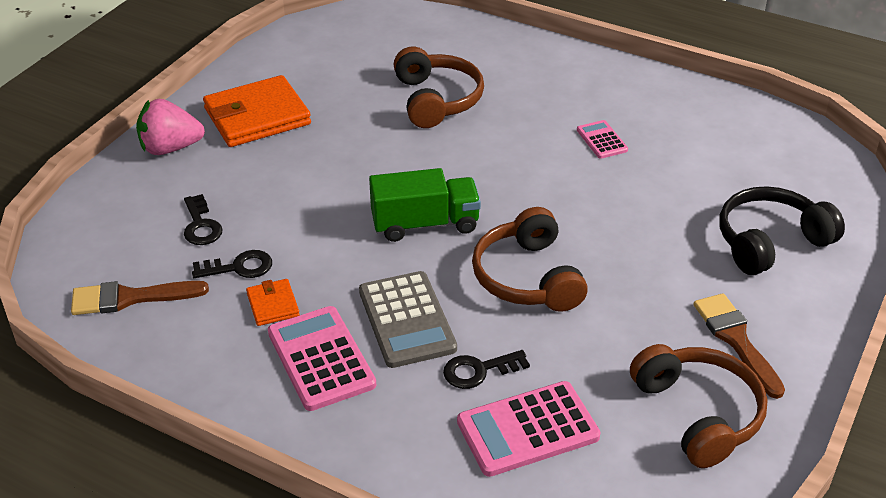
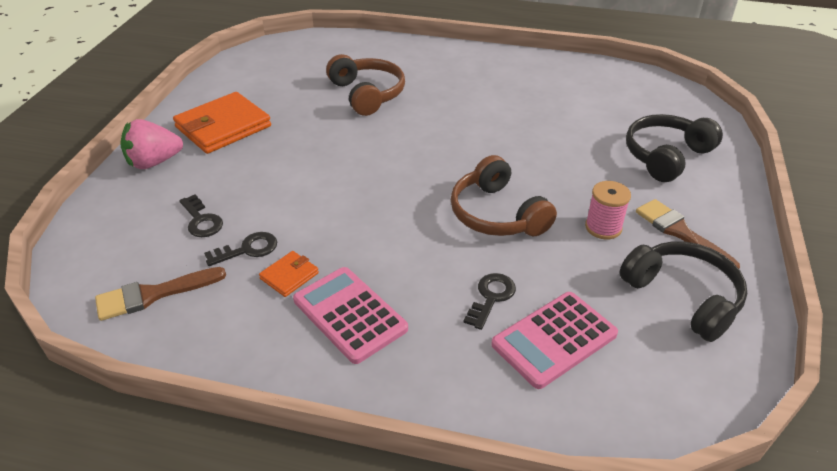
camera: 15 degrees left, 0 degrees up
(273, 305) = (289, 276): orange wallet -> orange wallet turned 75 degrees clockwise
(407, 320) = (412, 267): grey calculator -> none
(425, 224) = (396, 187): green truck -> none
(479, 370) = (491, 297): black key -> black key turned 150 degrees clockwise
(601, 140) = (507, 104): pink calculator -> none
(645, 316) = (603, 227): none -> pink spool
(698, 413) = (683, 297): brown headphones -> black headphones

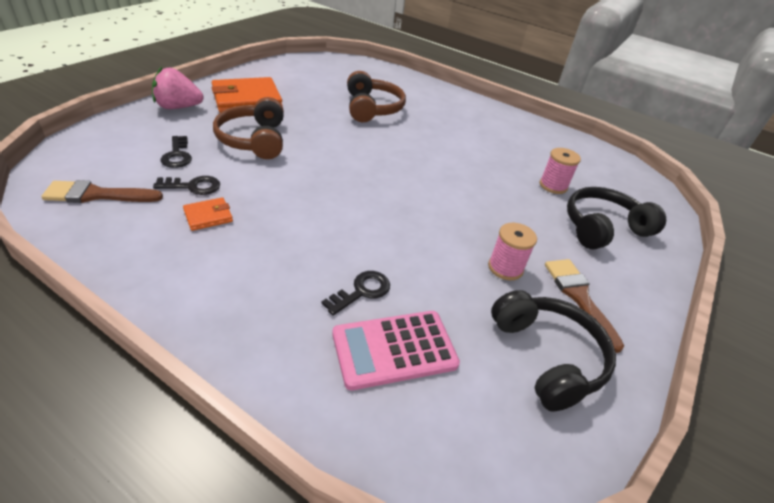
camera: 15 degrees right, 0 degrees up
(349, 315) = (231, 262): pink calculator -> none
(497, 214) = (415, 226): brown headphones -> brown headphones (254, 140)
(598, 126) = (553, 186): none -> pink spool

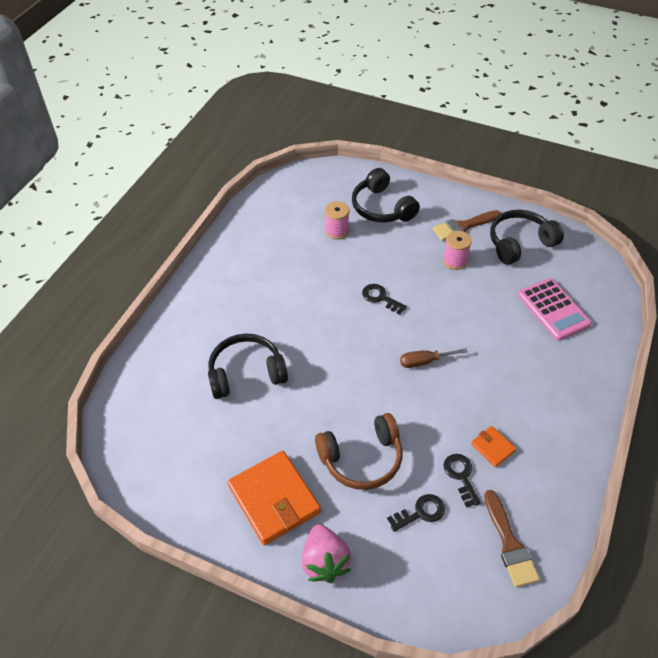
camera: 95 degrees left, 10 degrees up
(345, 200) = (424, 361): none -> brown screwdriver
(362, 291) = (518, 332): black key -> black key (380, 298)
(372, 108) = (246, 373): brown headphones -> black headphones

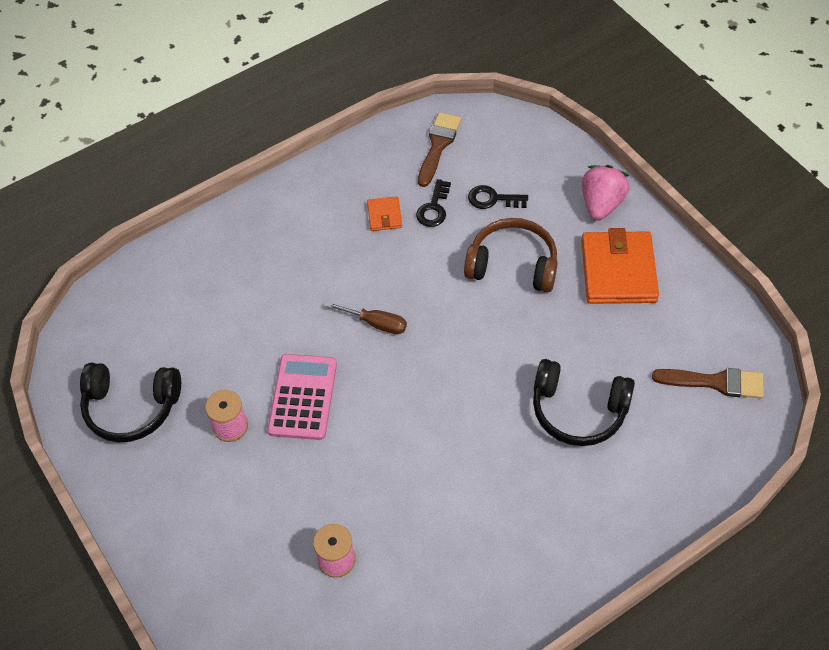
camera: 145 degrees left, 5 degrees up
(380, 298) = (360, 424): black key -> none
(381, 207) = (244, 567): black headphones -> none
(463, 226) = (170, 471): brown brush -> brown brush (715, 382)
(553, 309) = (188, 307): pink calculator -> pink calculator (302, 397)

